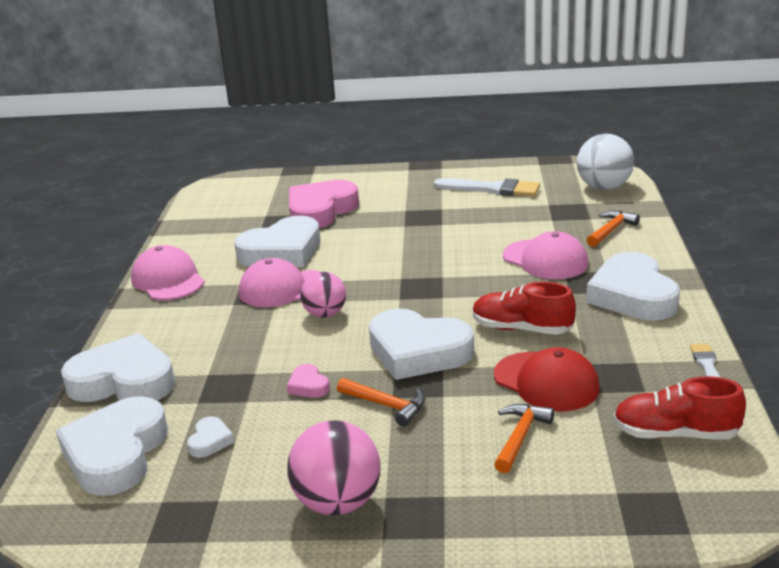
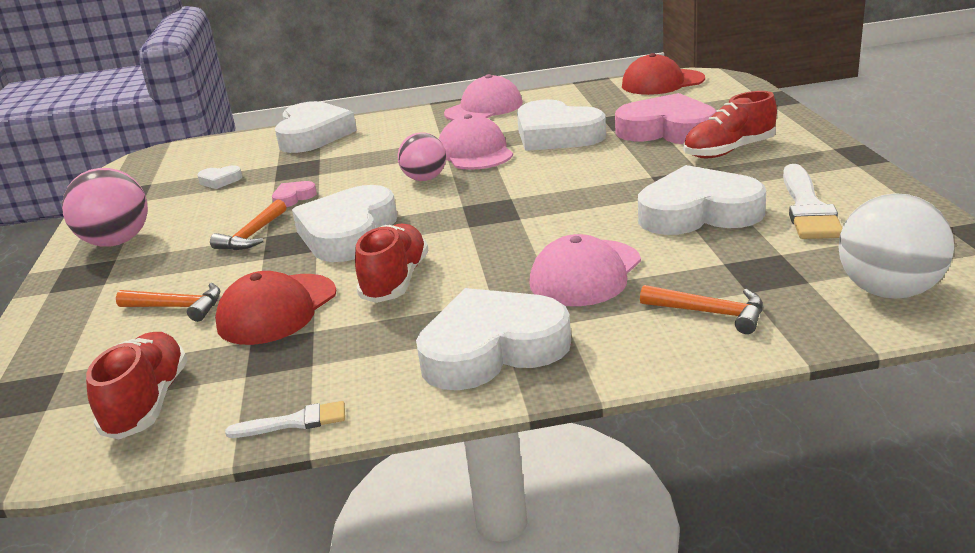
camera: 80 degrees right, 0 degrees up
(116, 453) = (215, 156): white heart -> white heart (698, 212)
(208, 201) = (662, 82): none -> red cap
(383, 197) = (729, 151): none -> red shoe

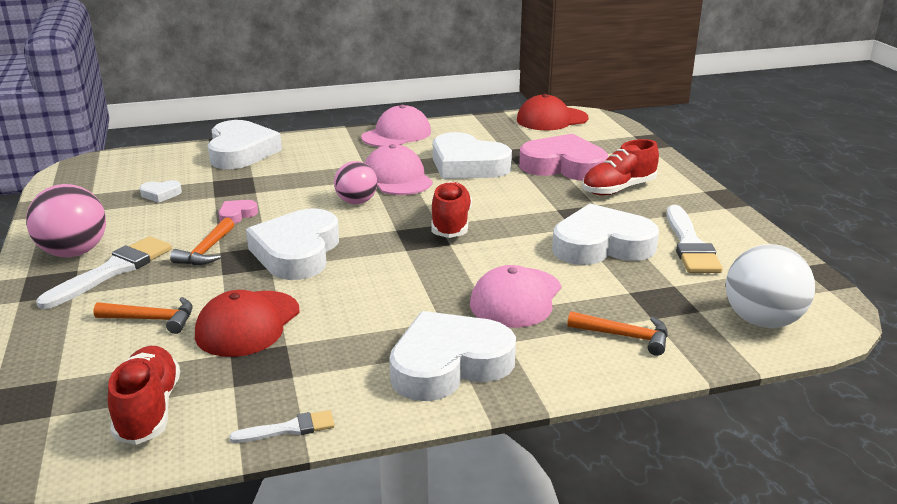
camera: 10 degrees left, 0 degrees up
(150, 259) = (112, 271): none -> white brush
(395, 281) = (351, 300): red shoe -> red shoe (451, 224)

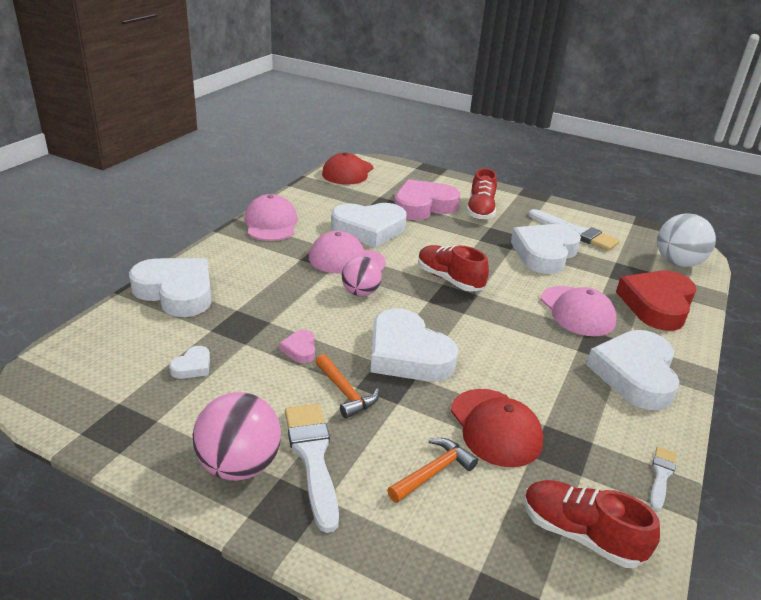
camera: 50 degrees left, 5 degrees up
(625, 336) = (657, 305): orange hammer -> red heart

